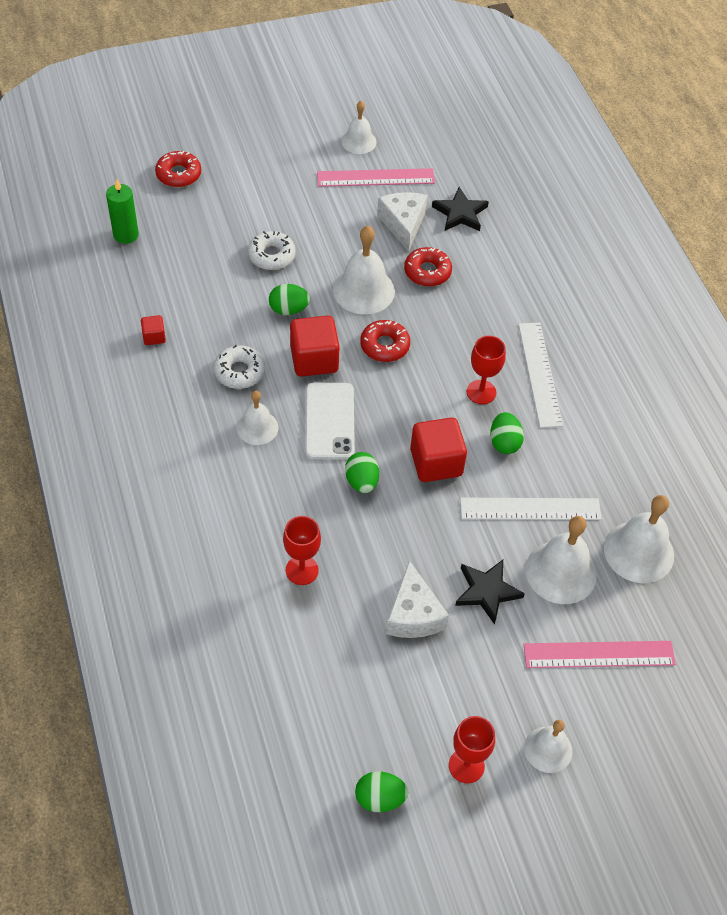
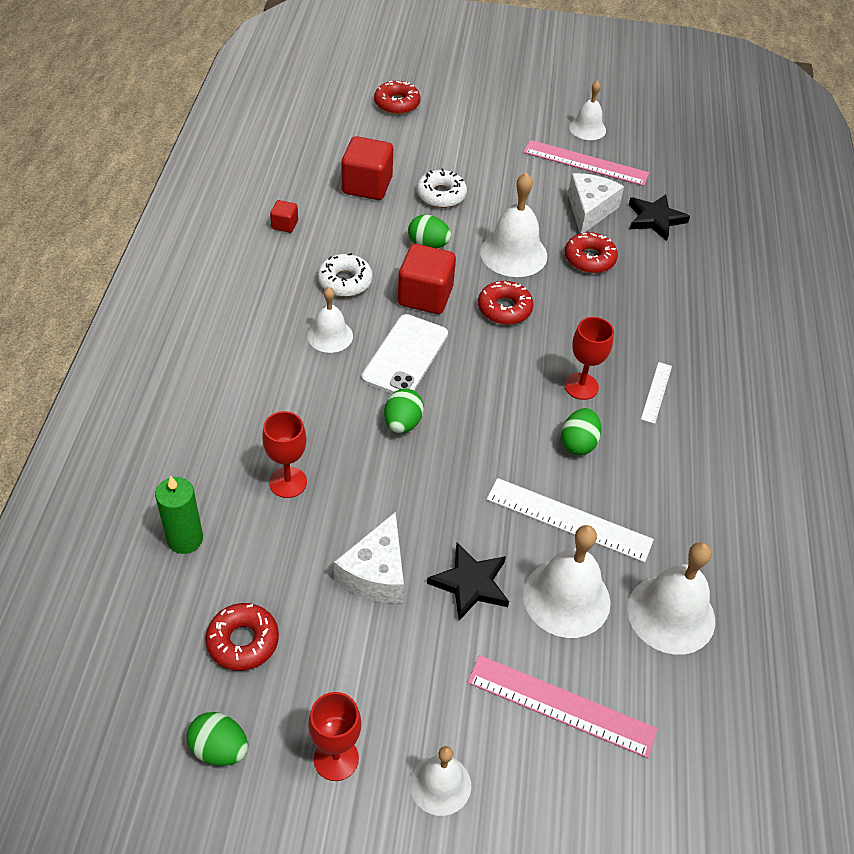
camera: 25 degrees right, 5 degrees down
(126, 235) = (316, 135): green candle -> green candle (185, 539)
(346, 712) = (243, 641): none -> red donut
(436, 462) = (492, 435): red cube -> red cube (367, 186)
(540, 374) = (656, 392): white ruler -> white ruler, size x0.54

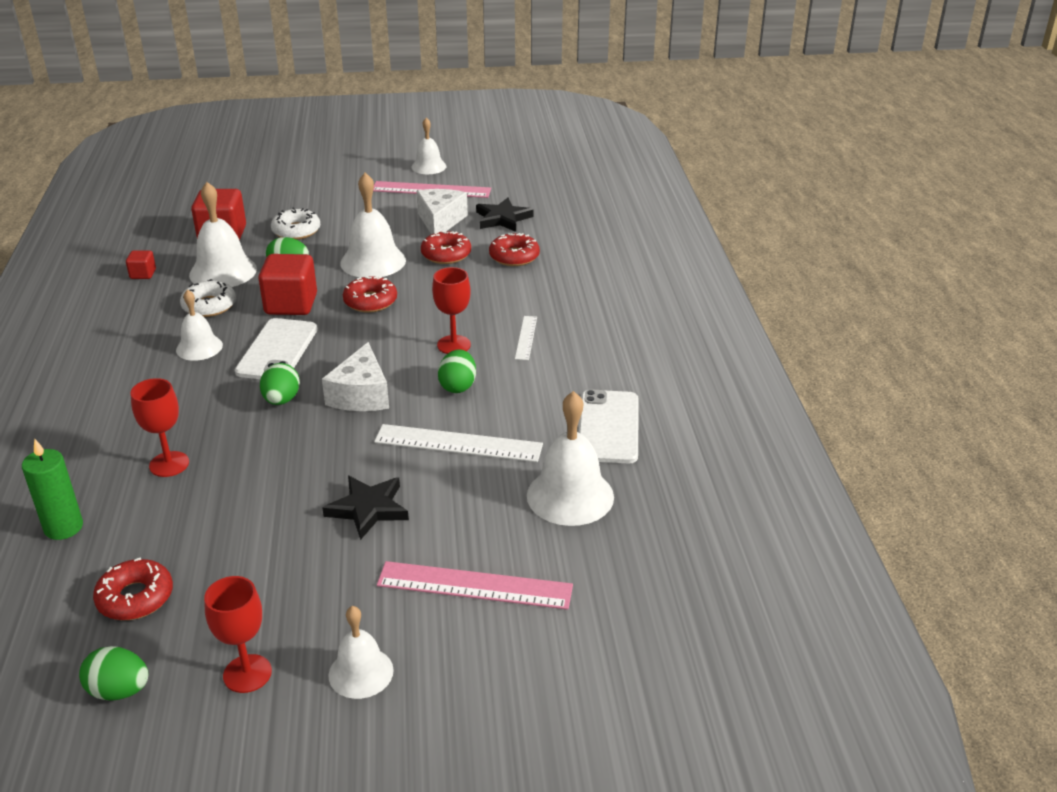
camera: 10 degrees left, 15 degrees down
(376, 573) = (270, 518): white cheese -> white cheese (361, 395)
(397, 103) = (244, 174): red donut -> red donut (514, 256)
(566, 598) = (466, 502): white bell -> white bell (223, 272)
(723, 532) = (608, 427): none -> white phone

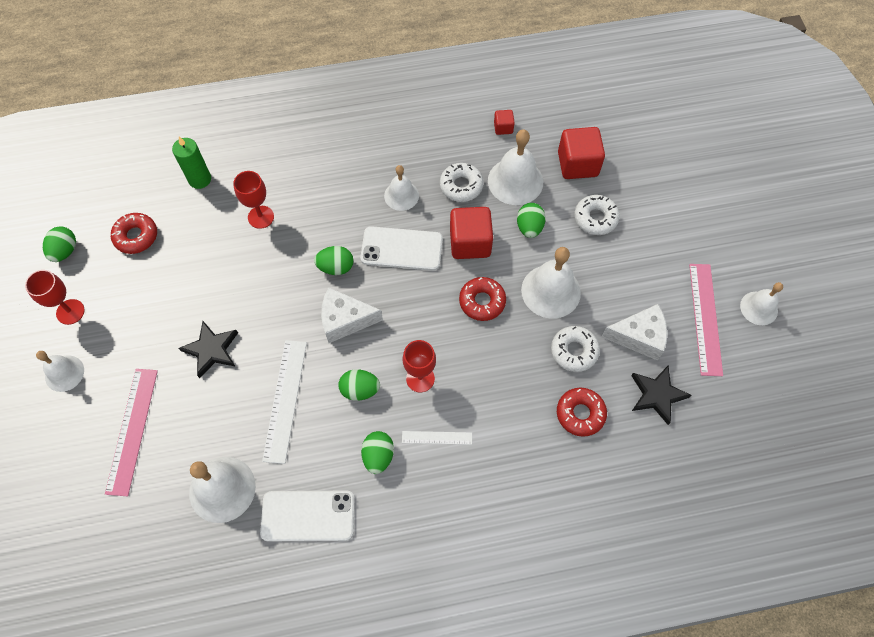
camera: 85 degrees right, 30 degrees up
(446, 254) = (574, 351): red donut -> white donut
(541, 376) = (378, 456): none -> green egg

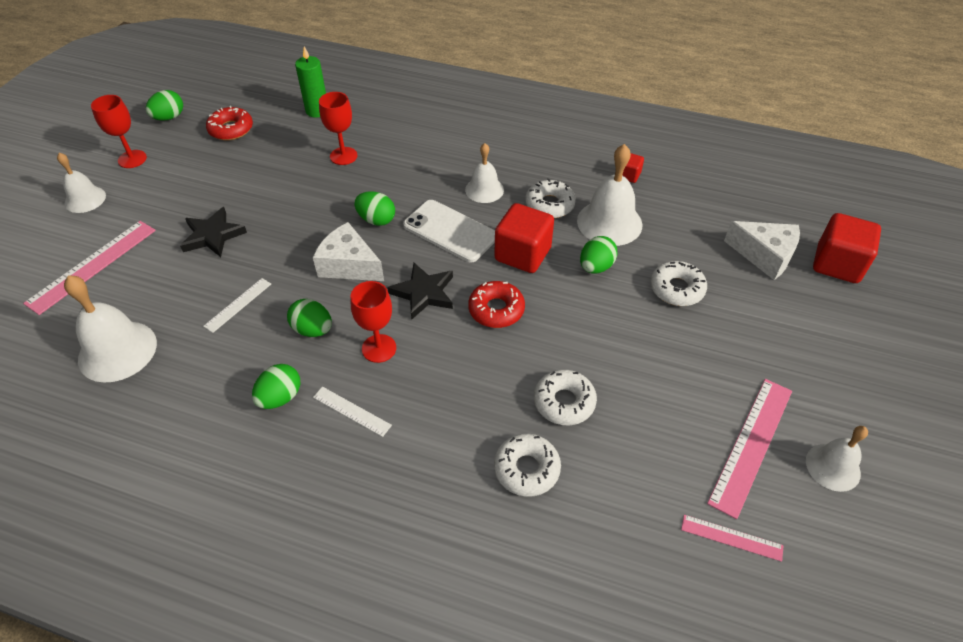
camera: 30 degrees right, 15 degrees down
(285, 400) = (238, 304): white ruler -> white ruler, size x0.54
(308, 516) = (168, 416): white phone -> none
(551, 291) = (578, 333): white bell -> none
(577, 164) = (689, 234): red cube -> red cube (837, 264)
(580, 414) = (526, 469): red donut -> white donut
(639, 337) = (653, 424): white cheese -> white cheese (764, 255)
(657, 395) = (635, 497): black star -> black star (424, 293)
(726, 390) = (731, 537): none -> pink ruler

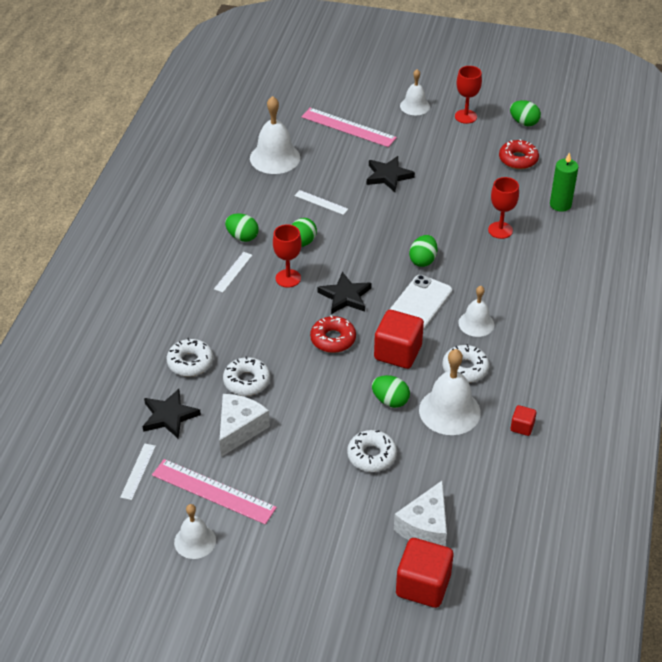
camera: 85 degrees right, 5 degrees down
(349, 265) = (368, 252): white cheese -> white cheese (239, 429)
(628, 497) = (169, 416): none -> black star
(731, 537) = (138, 471): pink ruler -> white ruler

